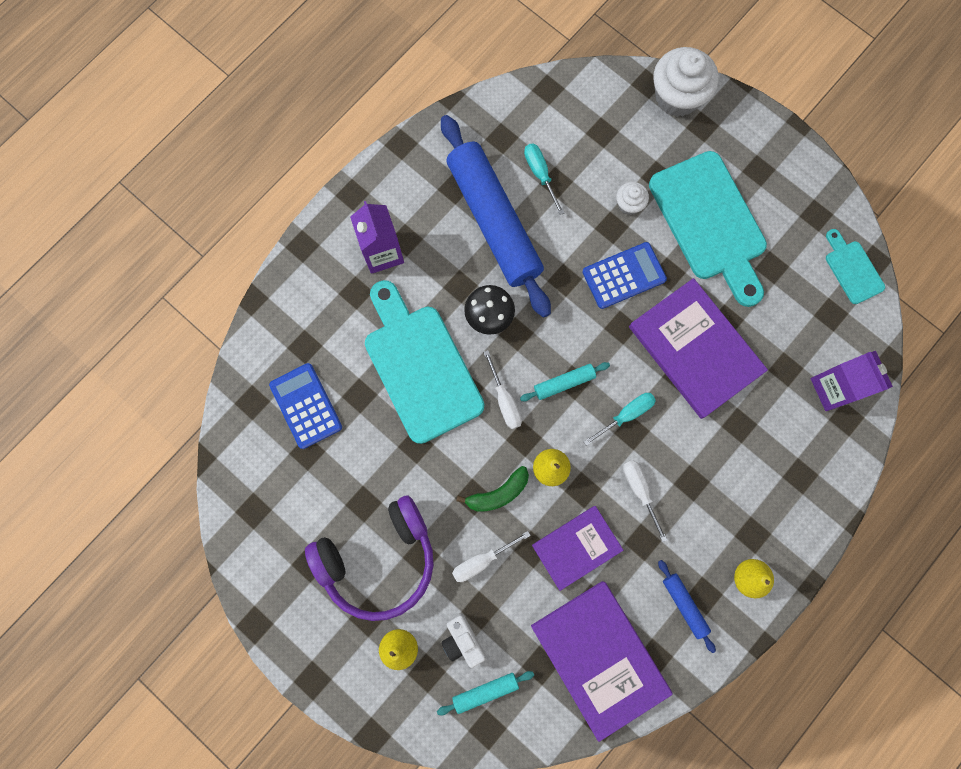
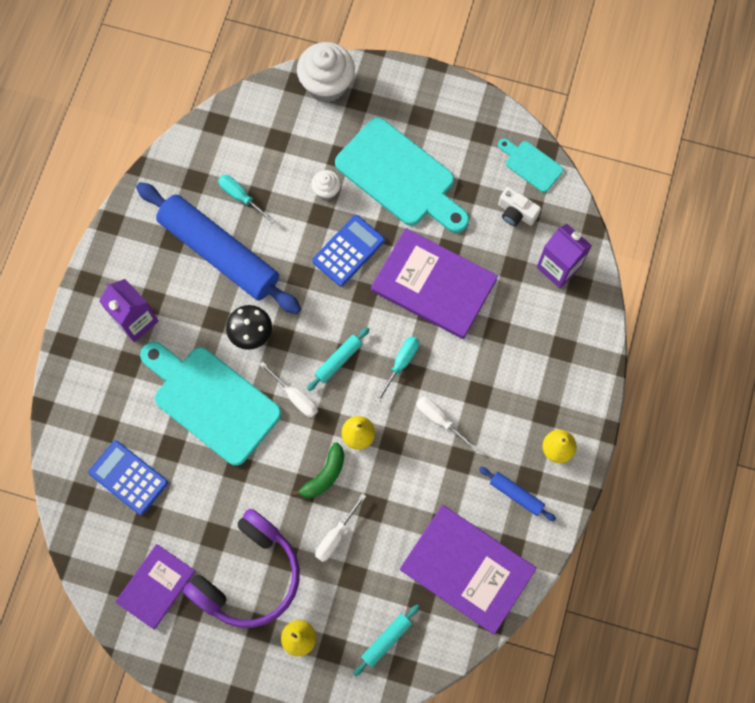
camera: 25 degrees left, 5 degrees down
(462, 640) = (349, 608): white camera -> white camera (516, 213)
(576, 547) = (409, 489): purple book -> purple book (156, 586)

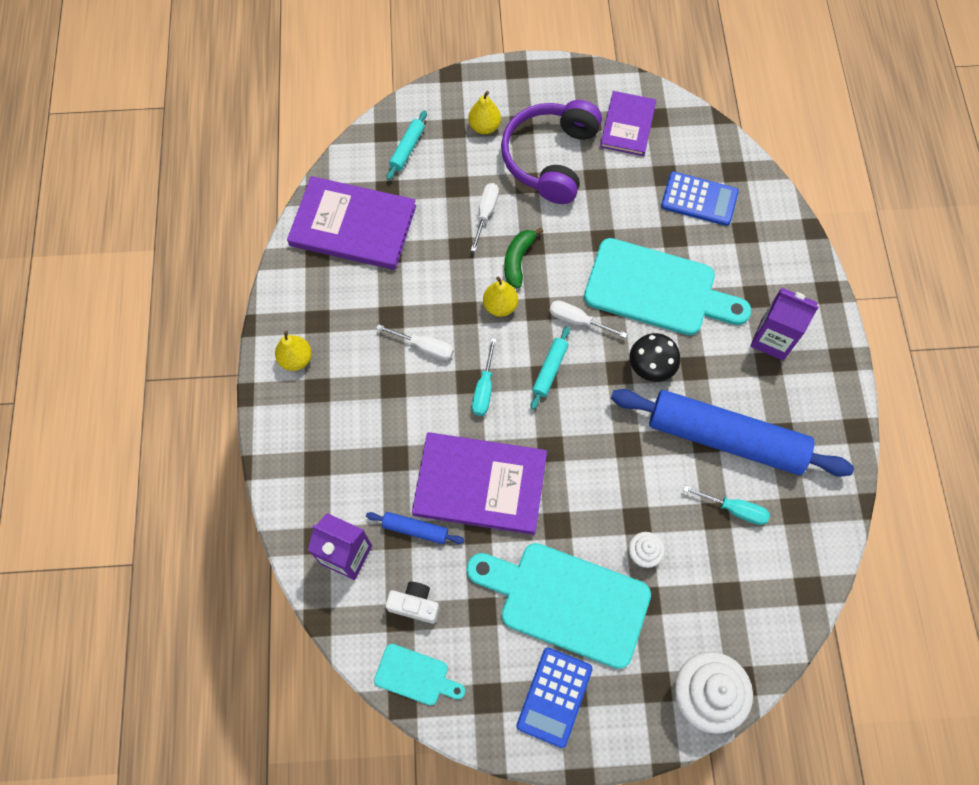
camera: 160 degrees right, 5 degrees down
(348, 251) = (588, 490): blue calculator -> blue calculator (554, 697)
(516, 495) = (325, 303): blue rolling pin -> blue rolling pin (415, 529)

